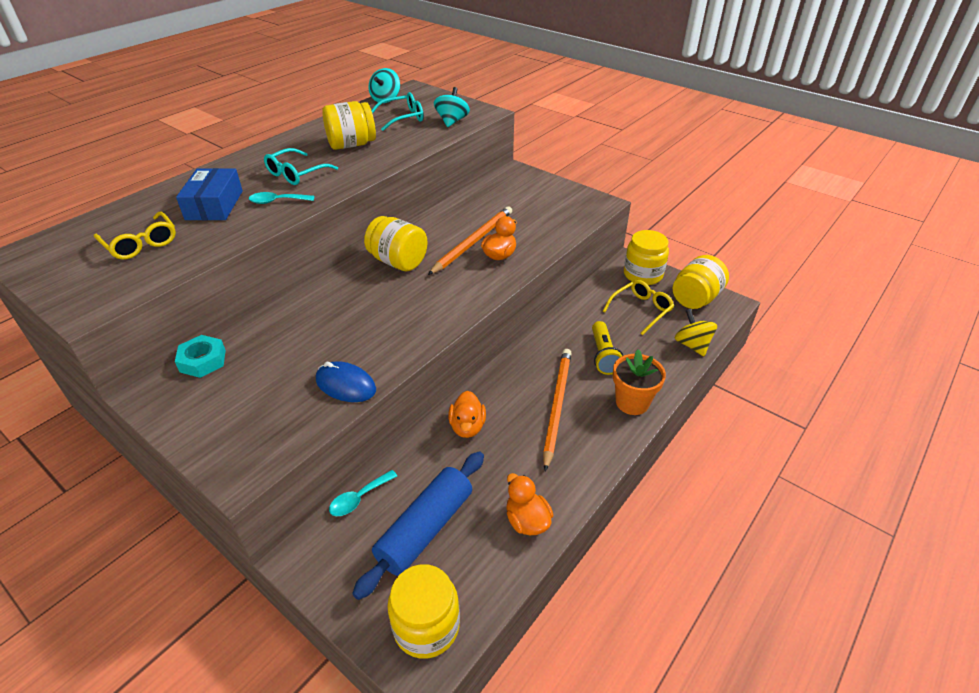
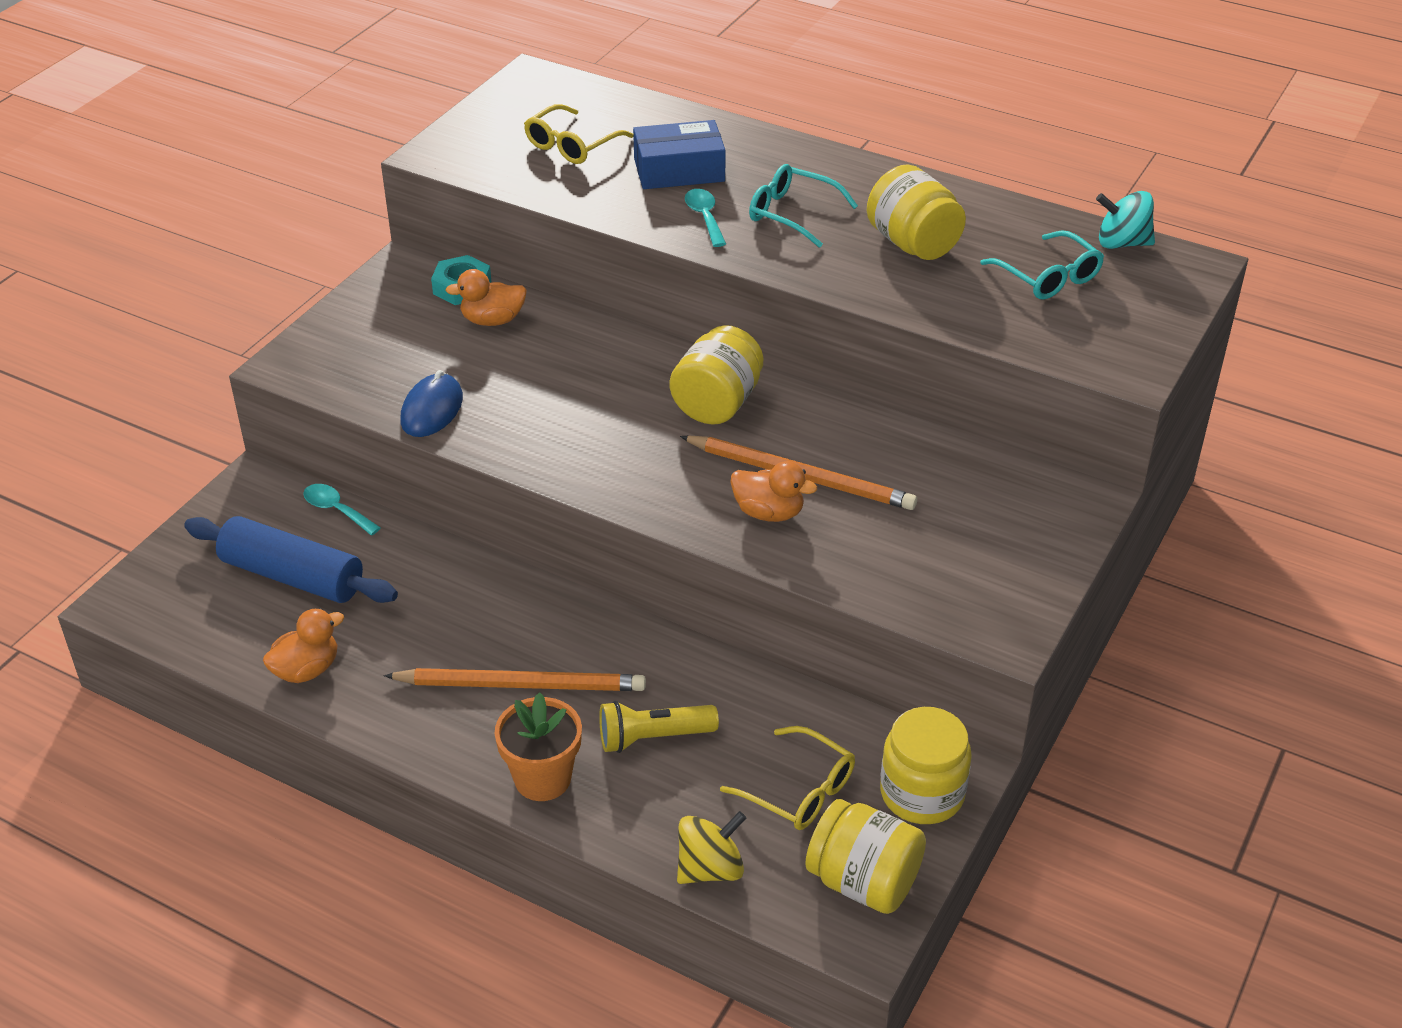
camera: 80 degrees right, 0 degrees up
(426, 626) = (165, 599): yellow jar -> none
(452, 121) = (1063, 336): turquoise spinning top -> none
(467, 427) = (466, 590): orange duck -> orange duck (492, 320)

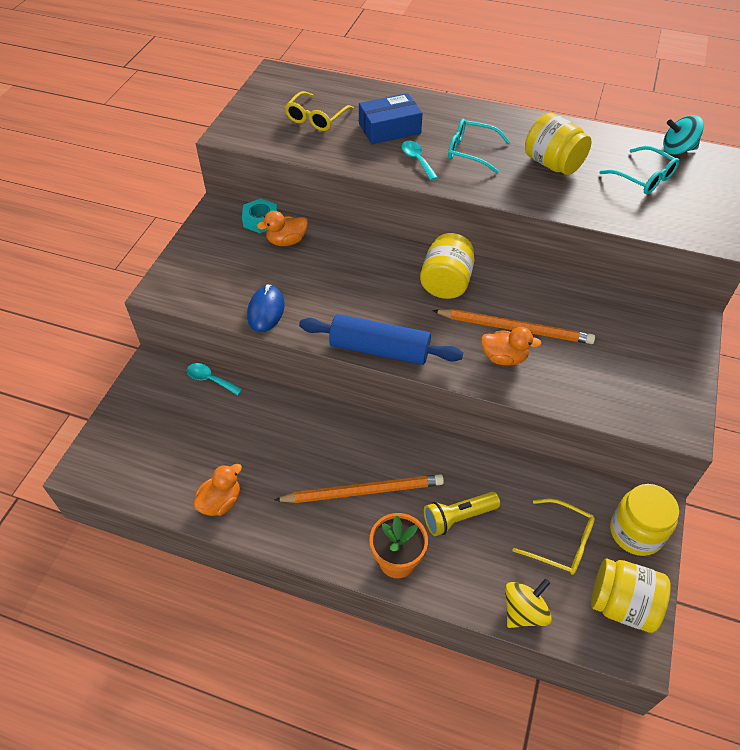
camera: 10 degrees left, 10 degrees up
(292, 576) = (194, 432): blue rolling pin -> blue rolling pin (379, 349)

